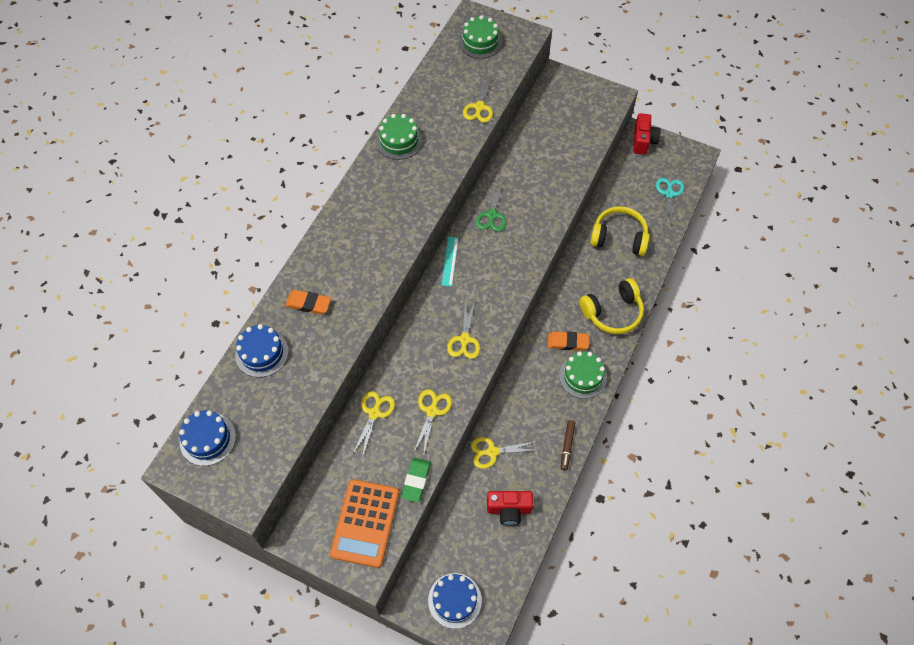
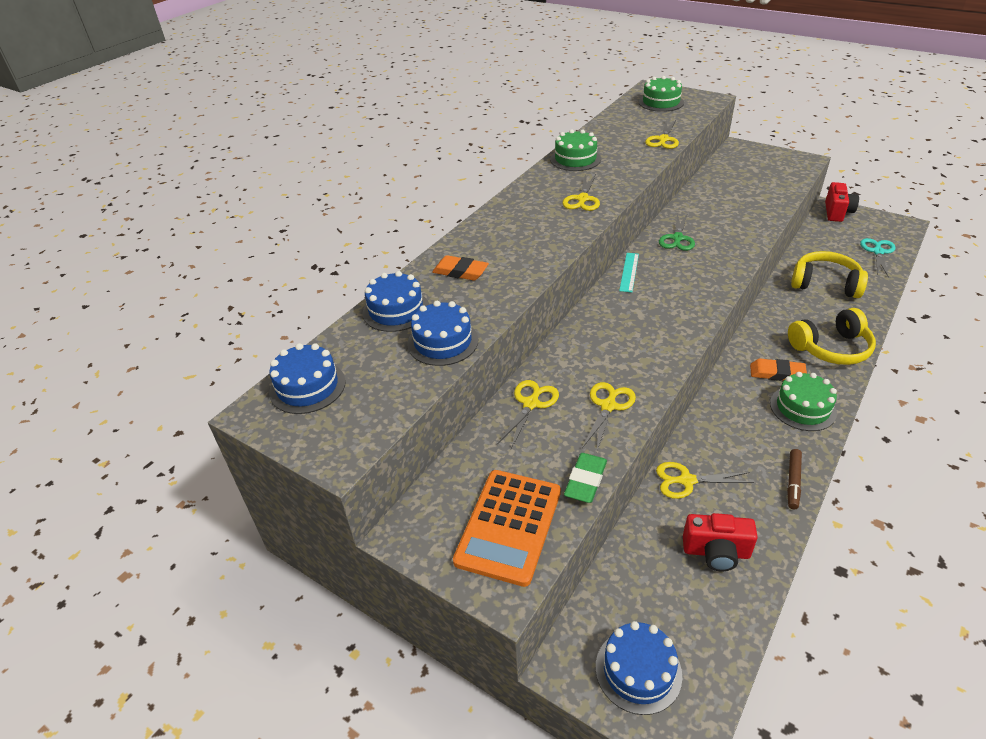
camera: 10 degrees right, 20 degrees down
(303, 385) = (443, 342): none -> blue cake
(464, 339) = (650, 339): yellow scissors -> yellow scissors (582, 199)

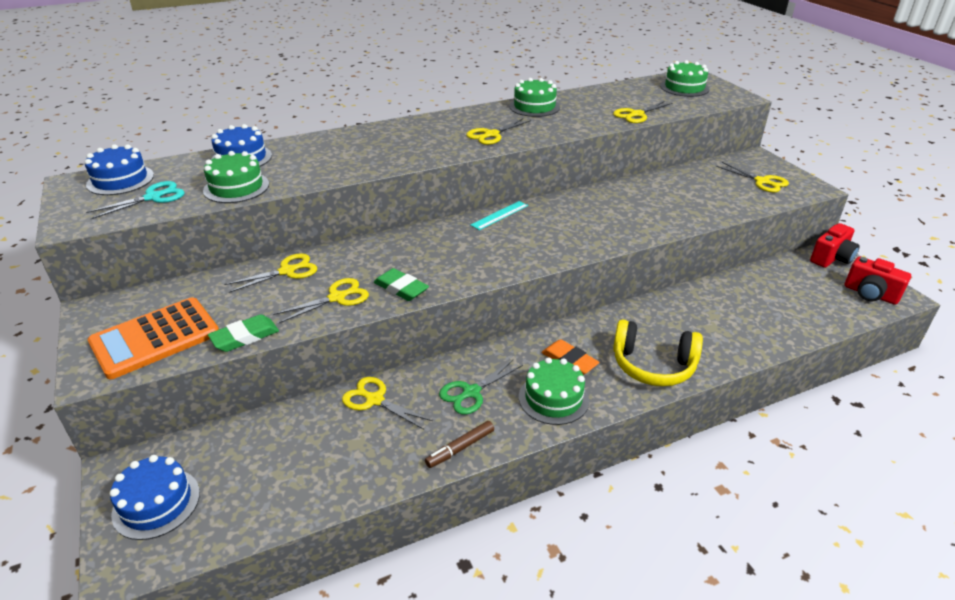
camera: 30 degrees right, 5 degrees down
(443, 342) = (236, 187): blue cake -> green cake
(460, 272) = (321, 150): orange eraser -> none
(646, 372) = (401, 288): none -> green eraser
(677, 238) = (581, 206): green scissors -> green scissors (471, 392)
(716, 552) = (323, 461): red camera -> red camera (870, 294)
(768, 167) = (762, 181): none -> yellow scissors
(825, 284) = (726, 312): yellow headphones -> none
(878, 252) = (829, 308): turquoise scissors -> turquoise scissors (153, 197)

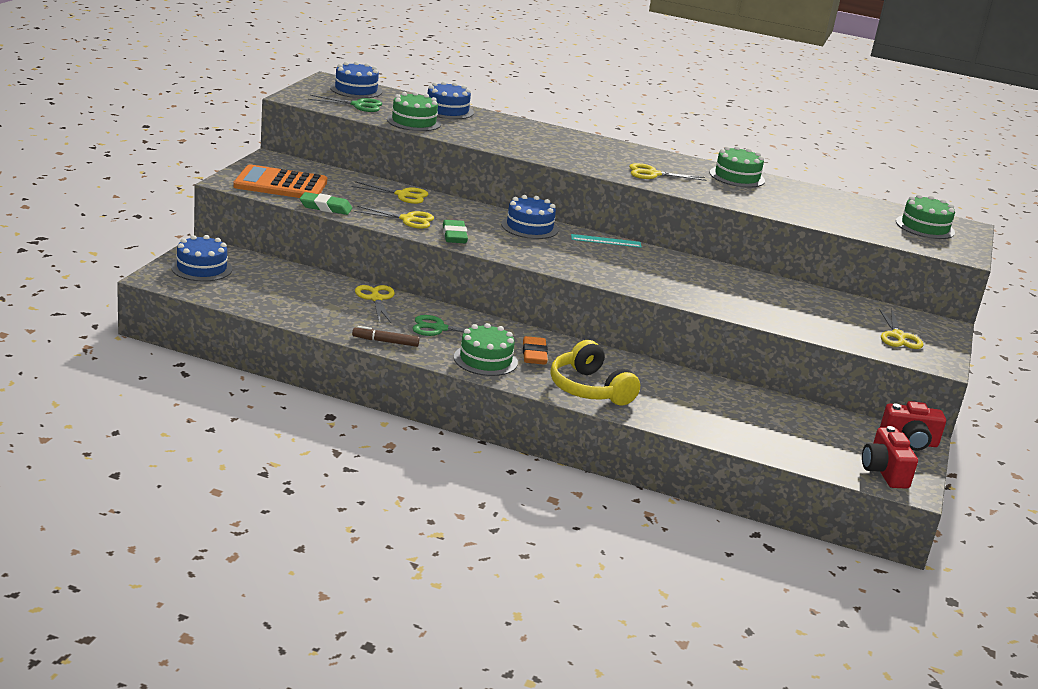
camera: 40 degrees right, 10 degrees down
(153, 197) = (358, 105): turquoise scissors -> green scissors
(433, 238) = (529, 227): none -> blue cake
(636, 114) = (816, 218): yellow scissors -> none

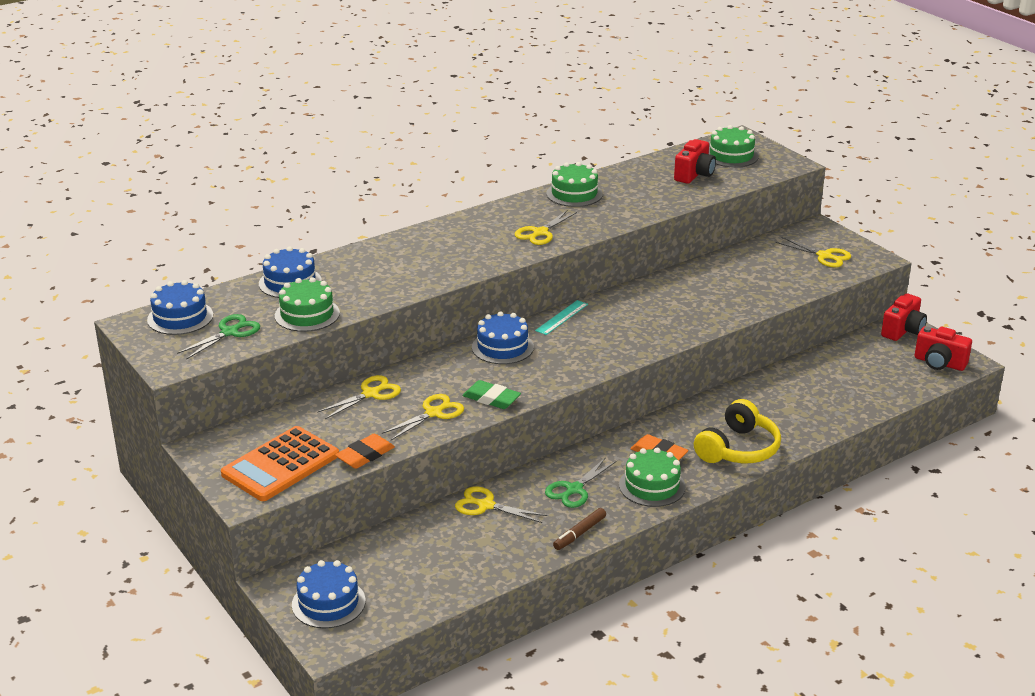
camera: 50 degrees left, 5 degrees up
(325, 207) = (365, 455): green eraser -> orange eraser
(589, 389) = (738, 449): yellow headphones -> yellow headphones turned 60 degrees counterclockwise
(859, 216) = (694, 175): none -> red camera

